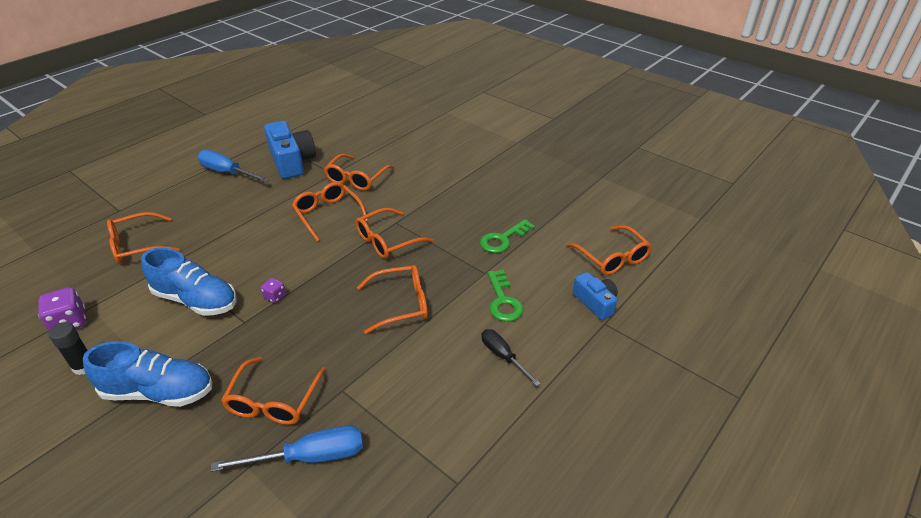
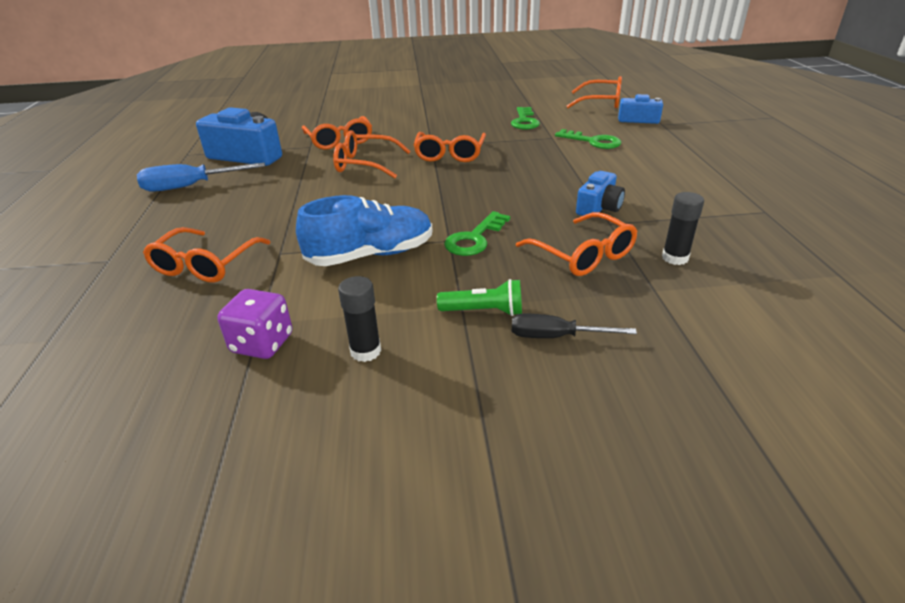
camera: 45 degrees left, 5 degrees down
(159, 392) = (484, 311): blue shoe -> green flashlight
(255, 332) = (474, 238): none -> green key
(275, 296) = (438, 216): purple dice -> none
(310, 457) = (675, 258): blue screwdriver -> black glue stick
(365, 370) = (599, 207): none -> blue camera
(401, 304) = (539, 172): orange glasses -> none
(503, 356) = (652, 159): black screwdriver -> black screwdriver (555, 337)

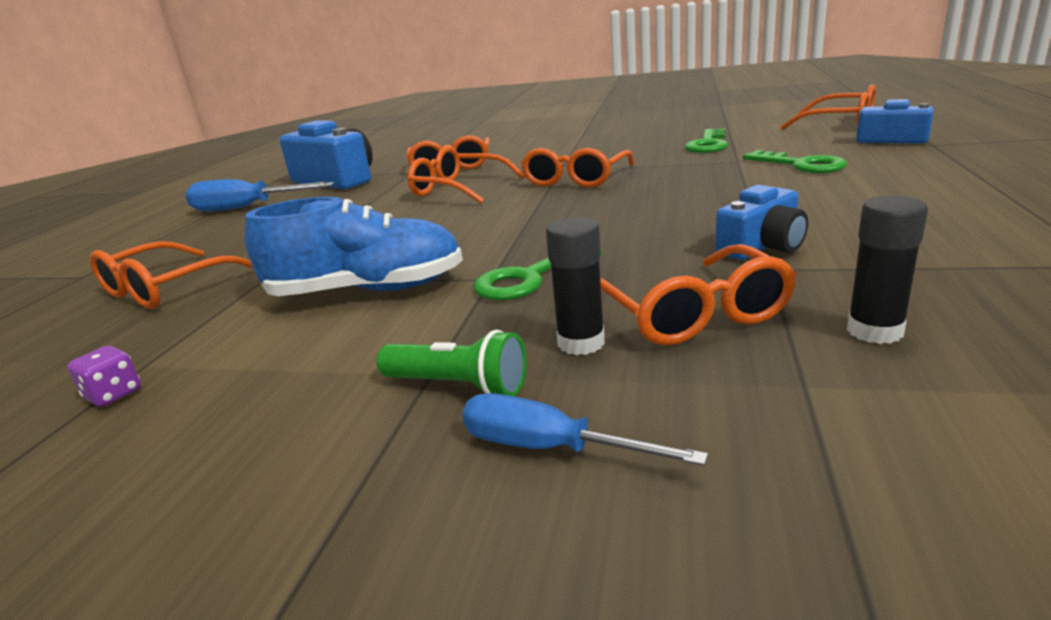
camera: 20 degrees right, 10 degrees down
(262, 344) = (114, 394): purple dice -> purple dice, size x0.56
(365, 351) = (227, 426): black glue stick -> black glue stick (581, 343)
(555, 337) = (550, 448): black screwdriver -> blue screwdriver

